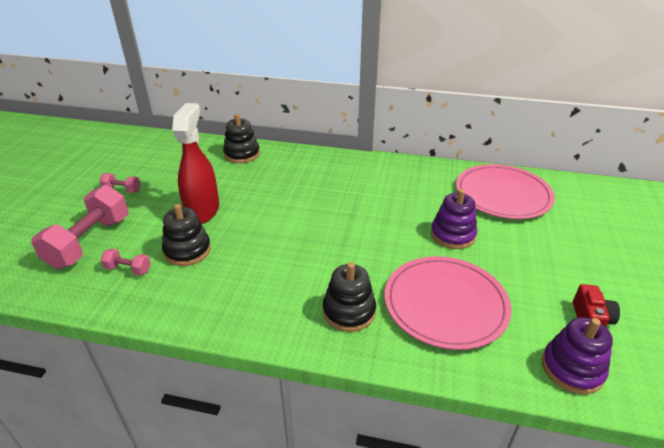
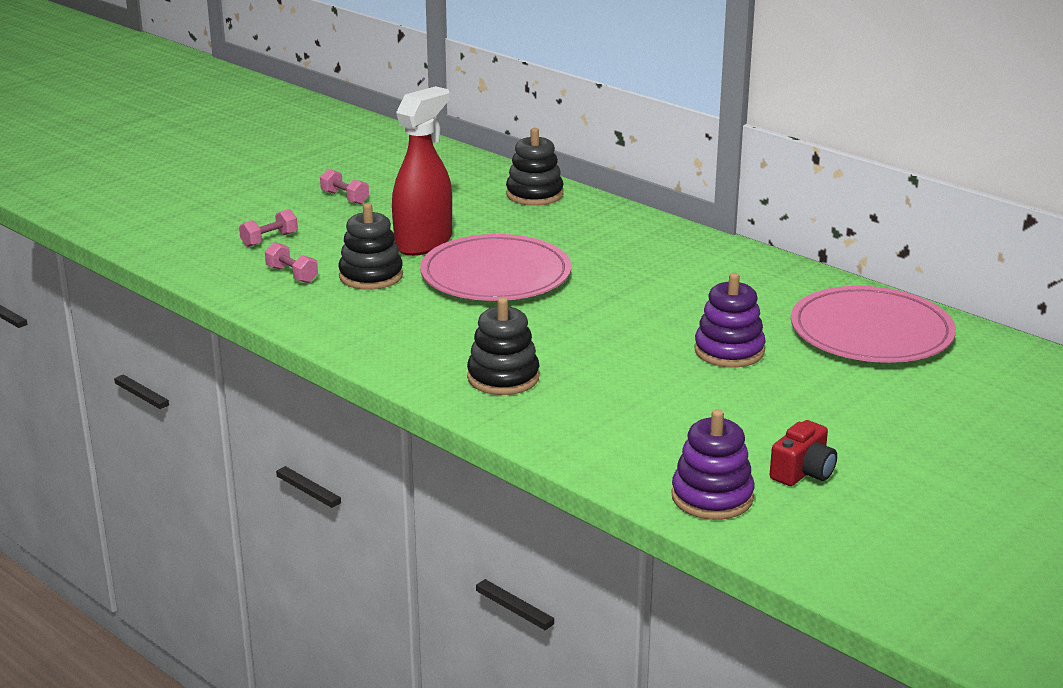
camera: 30 degrees right, 10 degrees down
(90, 242) = (269, 240): pink dumbbell -> pink dumbbell, size x0.46
(445, 304) = (629, 405): pink plate -> pink plate (496, 275)

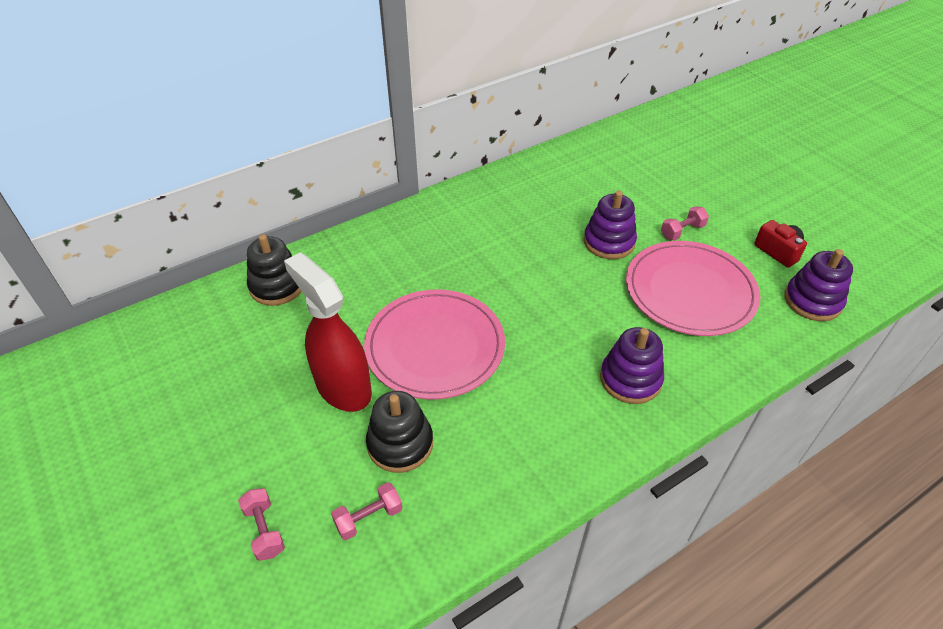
camera: 75 degrees left, 20 degrees up
(345, 198) = (191, 438): pink dumbbell -> pink dumbbell (682, 231)
(503, 377) = (630, 379): black stacking toy -> purple stacking toy
(871, 331) = (594, 172): pink plate -> pink plate (690, 291)

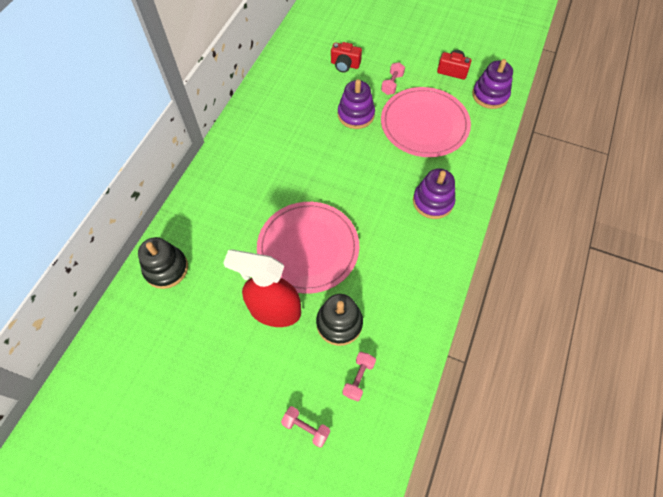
camera: 35 degrees left, 15 degrees up
(638, 188) = (345, 65): none -> red camera

